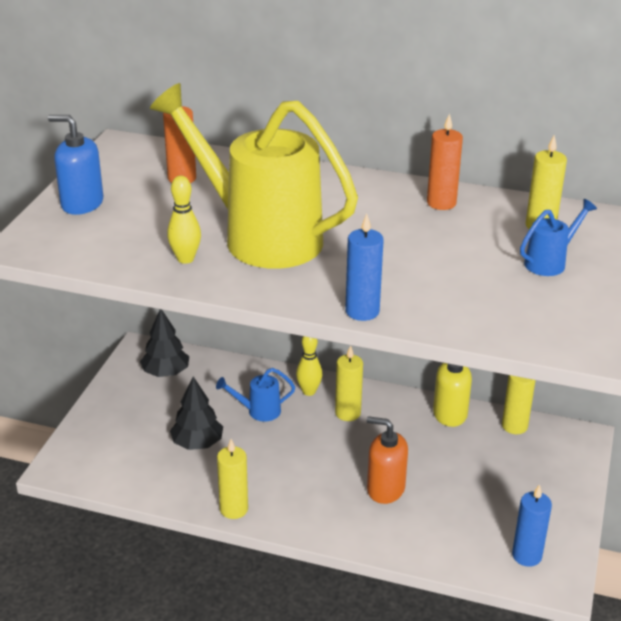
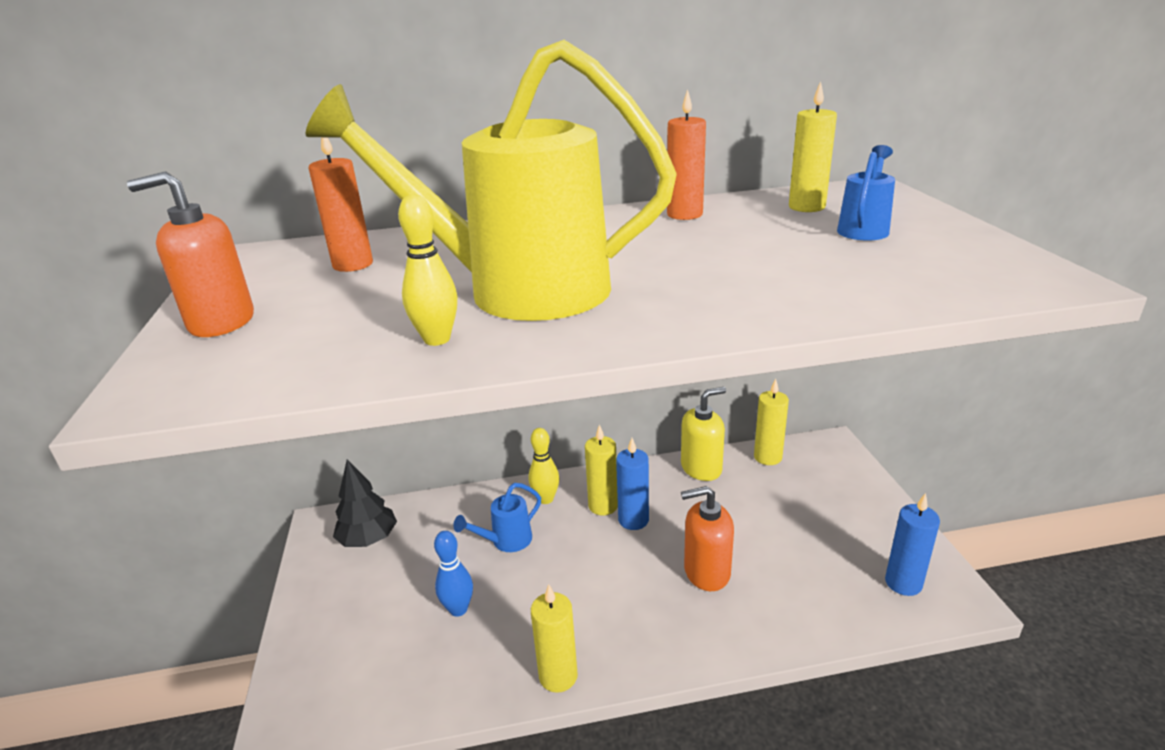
camera: 25 degrees left, 5 degrees down
(82, 204) = (221, 322): blue soap dispenser -> orange soap dispenser
(197, 443) = (458, 609): black tree -> blue bowling pin
(362, 311) = (744, 325): blue candle -> blue candle (633, 520)

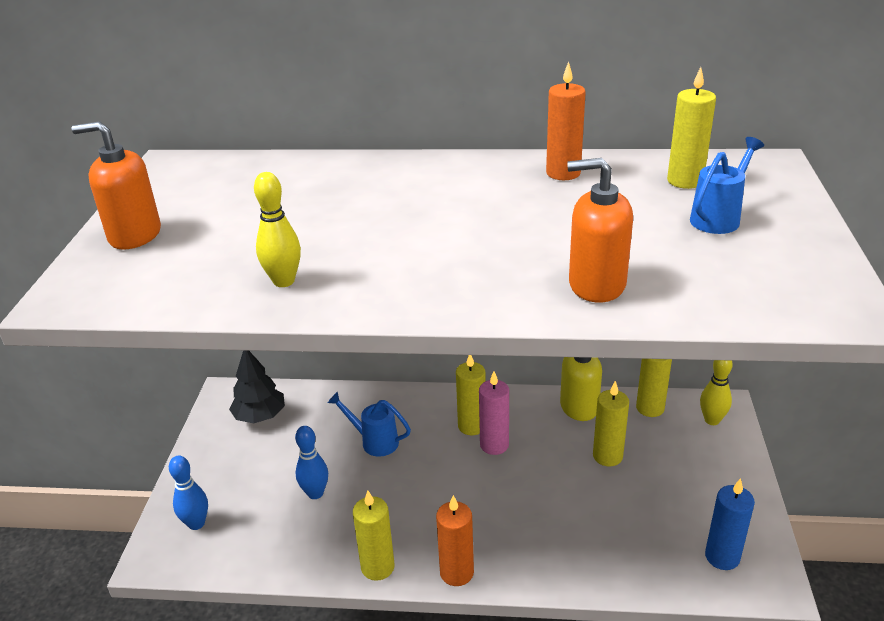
camera: 15 degrees right, 5 degrees up
(325, 675) = (196, 523): none -> blue bowling pin
(353, 265) = (252, 189): orange candle -> orange candle (456, 572)
(506, 541) = (375, 442): blue watering can -> blue watering can turned 45 degrees clockwise
(518, 290) = (370, 241): yellow watering can -> none
(546, 499) = (422, 409): yellow bowling pin -> yellow bowling pin (712, 420)
(633, 520) = (494, 445): blue candle -> pink candle
(706, 572) = (540, 507): orange soap dispenser -> orange soap dispenser (596, 285)
(749, 509) = (607, 456): none -> yellow candle

